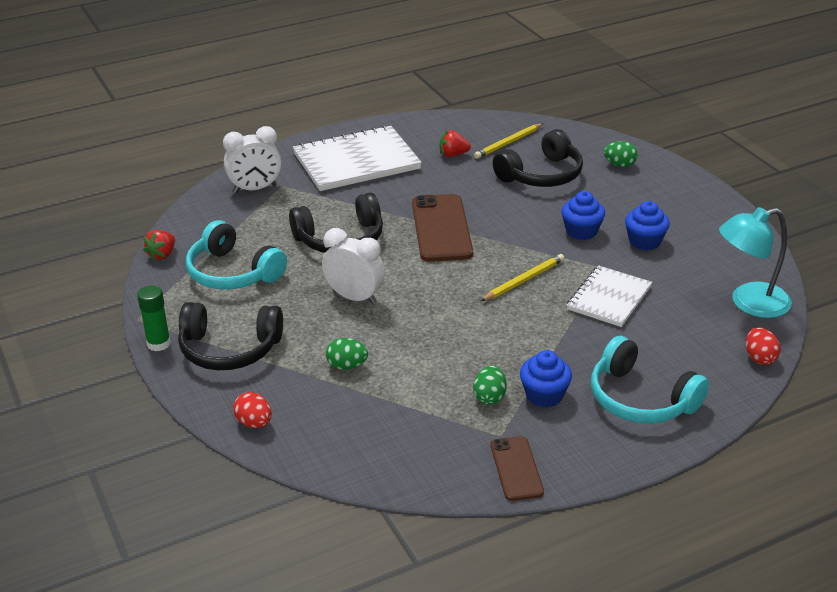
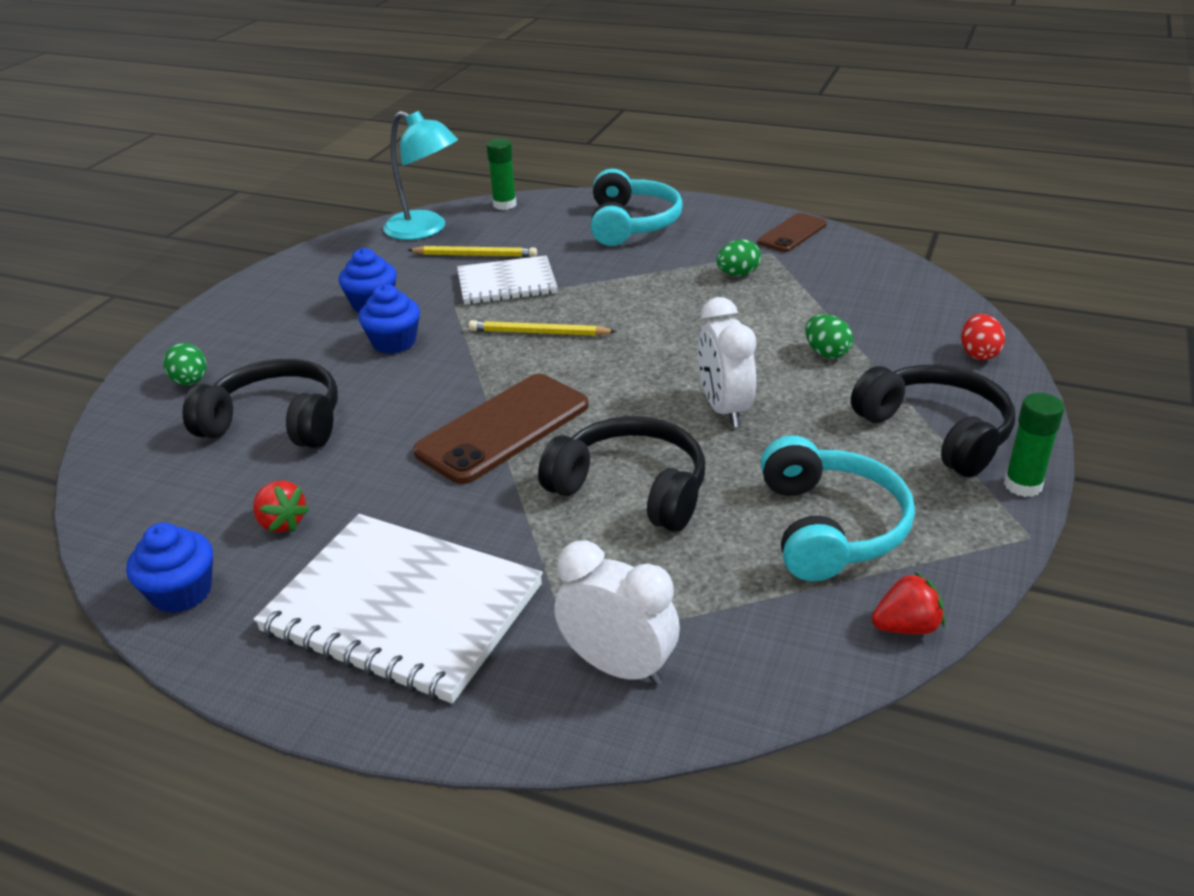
camera: 130 degrees left, 0 degrees up
(508, 143) = (194, 492): yellow pencil -> yellow pencil (475, 255)
(544, 395) = (693, 256): blue cupcake -> blue cupcake (182, 592)
(759, 358) = (504, 205): red egg -> green glue stick

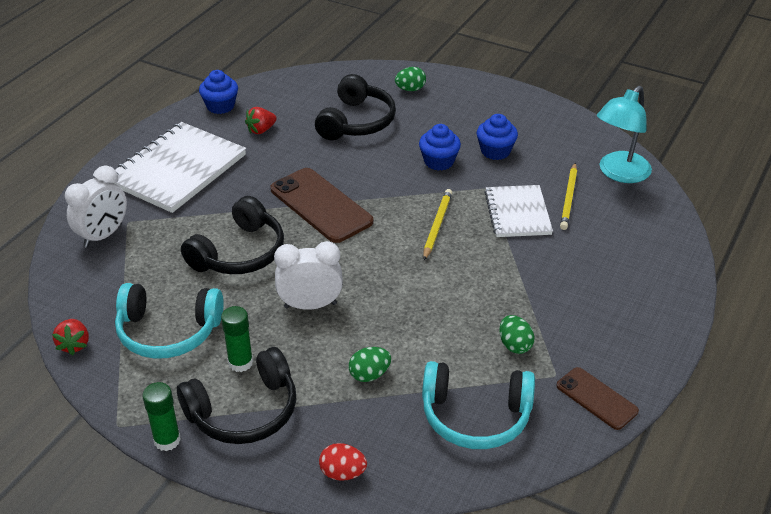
camera: 95 degrees right, 5 degrees up
(504, 205) = (669, 216): green glue stick -> green glue stick (240, 363)
(631, 224) = (624, 290): turquoise headphones -> turquoise headphones (475, 416)

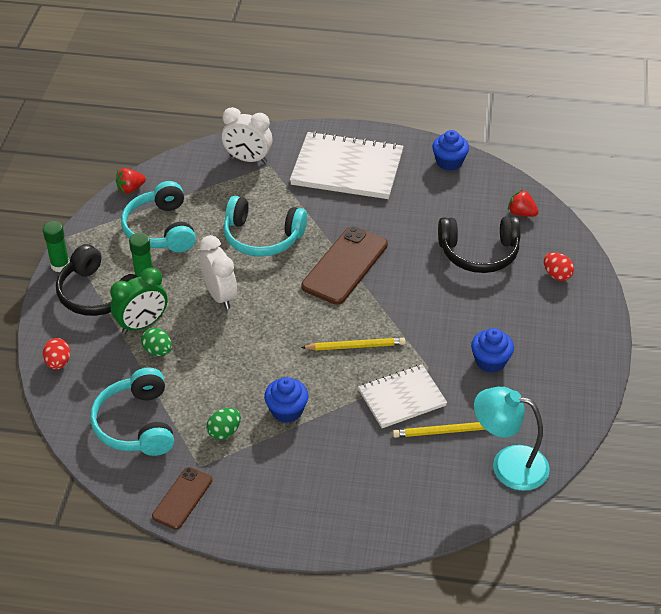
camera: 70 degrees right, 5 degrees up
(239, 253) = (262, 237): black headphones -> turquoise headphones
(261, 130) = (429, 197): red strawberry -> red strawberry (521, 213)
(319, 380) = (142, 324): none -> green clock
(410, 89) = (557, 275): green egg -> red egg
(439, 161) = (450, 325): blue cupcake -> blue cupcake (287, 410)

